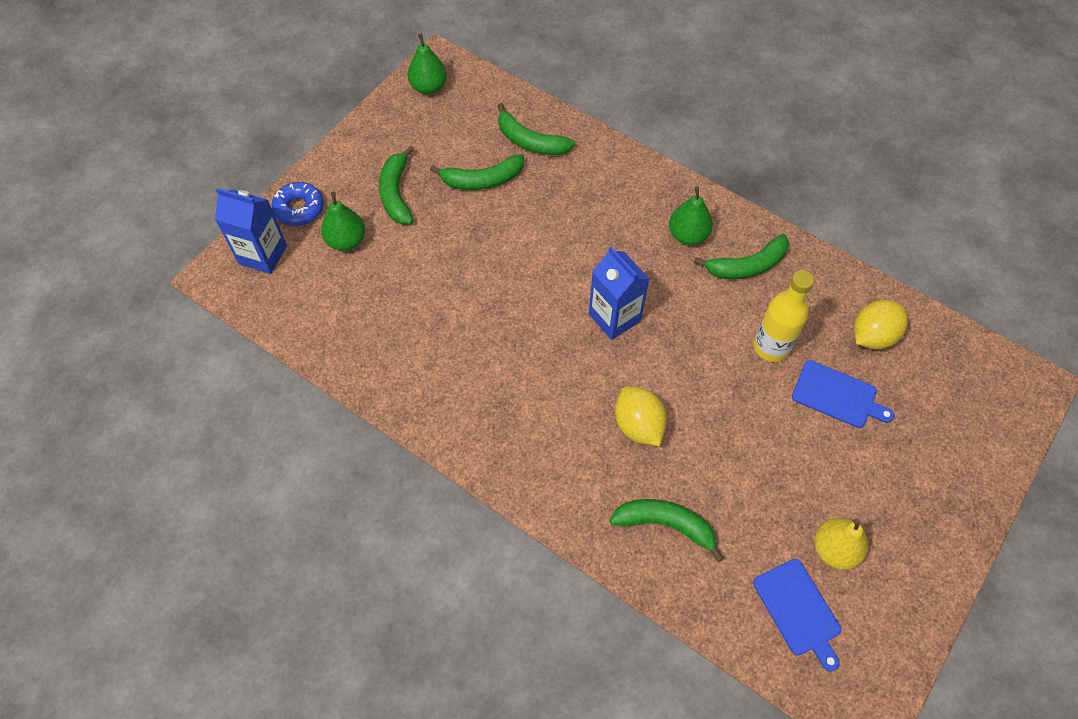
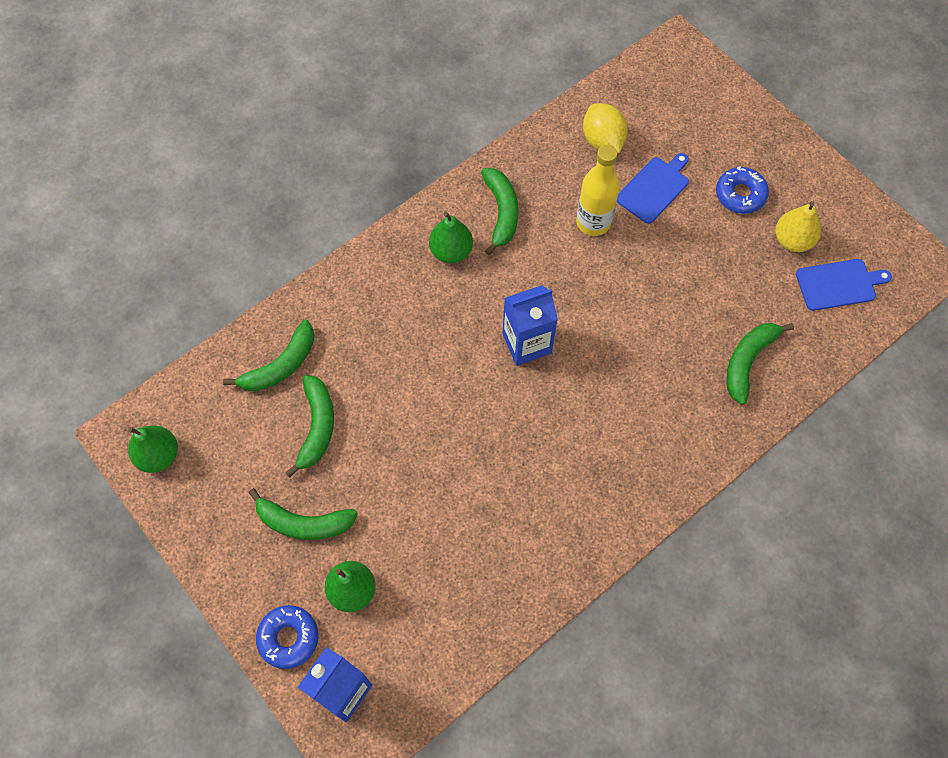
camera: 75 degrees left, 5 degrees up
(638, 425) = (647, 356): yellow lemon -> none
(869, 484) = (740, 194): none -> blue donut

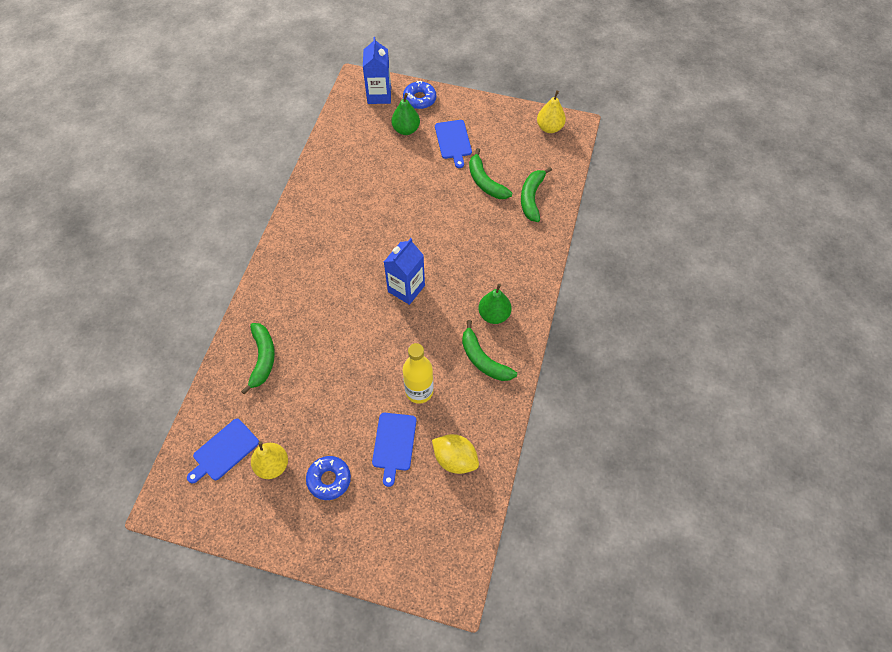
camera: 145 degrees right, 5 degrees down
(158, 455) = (549, 128): green pear -> yellow pear
(303, 522) = (453, 141): green banana -> blue cutting board

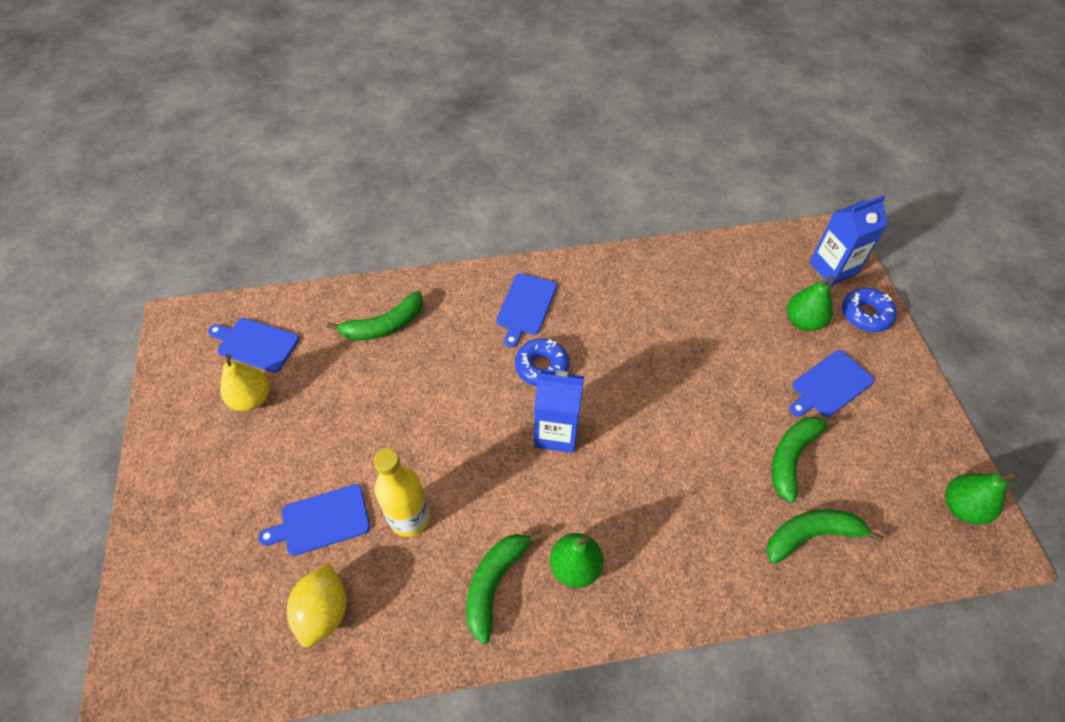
camera: 65 degrees right, 5 degrees down
(302, 267) = (525, 306): none -> blue cutting board
(329, 479) = (250, 467): blue donut -> blue donut (542, 367)
(549, 128) = (962, 507): yellow pear -> green pear

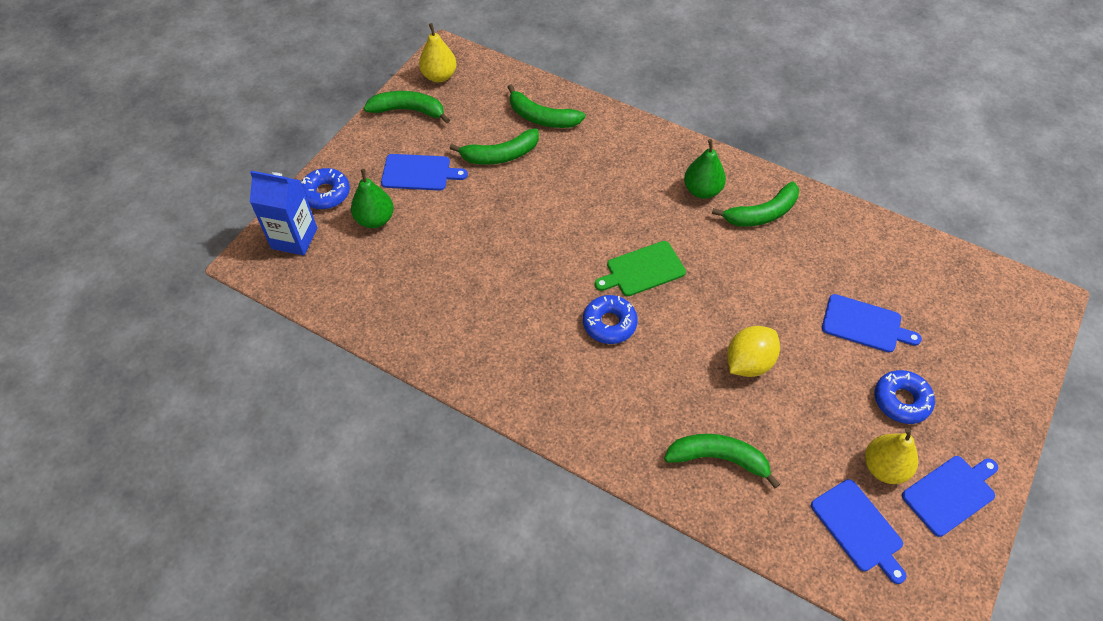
camera: 140 degrees left, 0 degrees up
(257, 465) = (901, 400): none -> blue donut
(324, 611) = (889, 268): yellow lemon -> yellow lemon (748, 363)
(410, 518) = (795, 285): yellow bottle -> none
(525, 306) = (574, 385): blue cutting board -> blue cutting board (950, 493)
(556, 432) = (643, 270): blue carton -> green cutting board
(926, 441) = (408, 110): none -> green banana
(962, 507) = (439, 76): green pear -> yellow pear

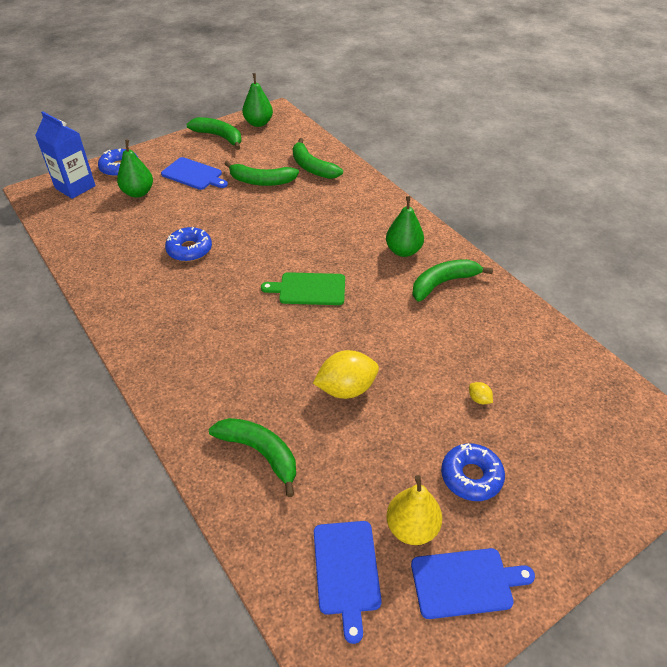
camera: 25 degrees right, 10 degrees down
(439, 76) = (258, 123): yellow pear -> green pear
(609, 323) = (251, 317): blue donut -> blue donut (189, 250)
(762, 213) = (443, 283): green banana -> green banana turned 150 degrees clockwise
(864, 324) = (479, 399): blue cutting board -> yellow lemon

